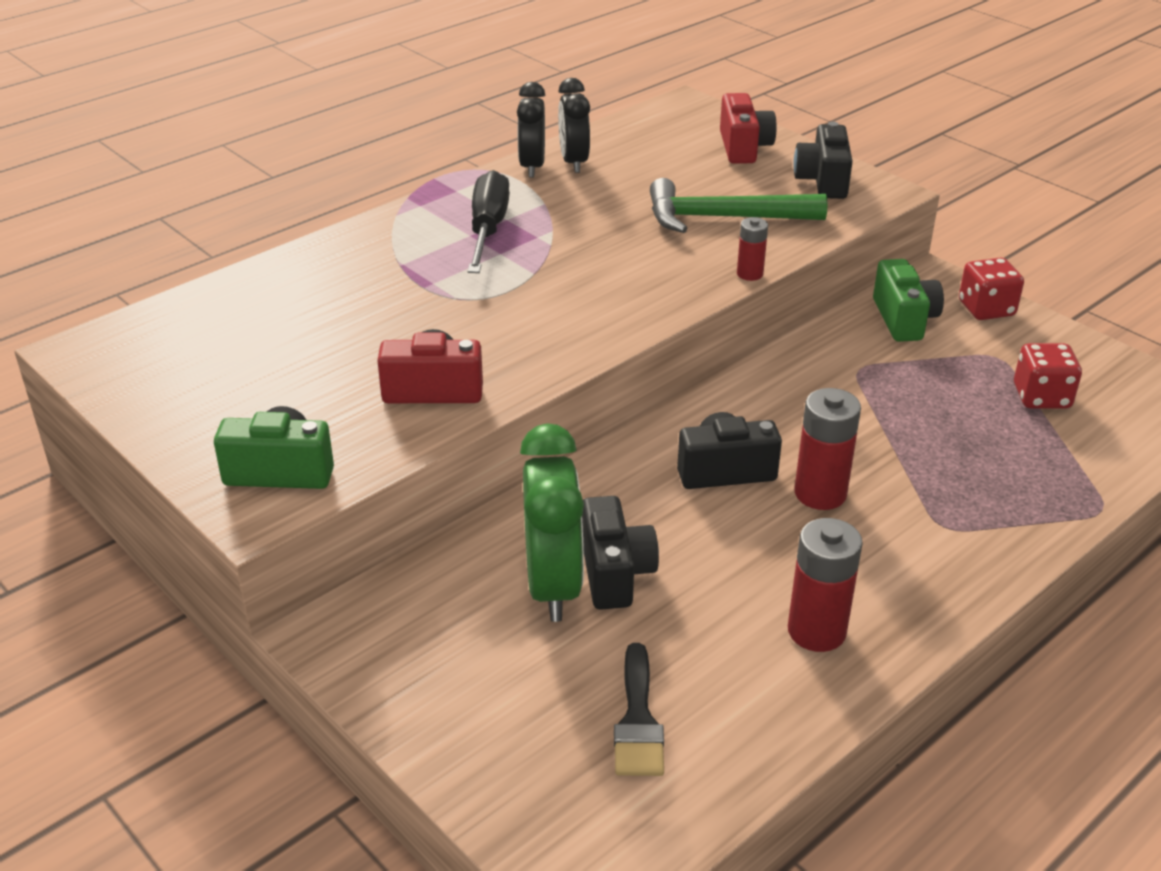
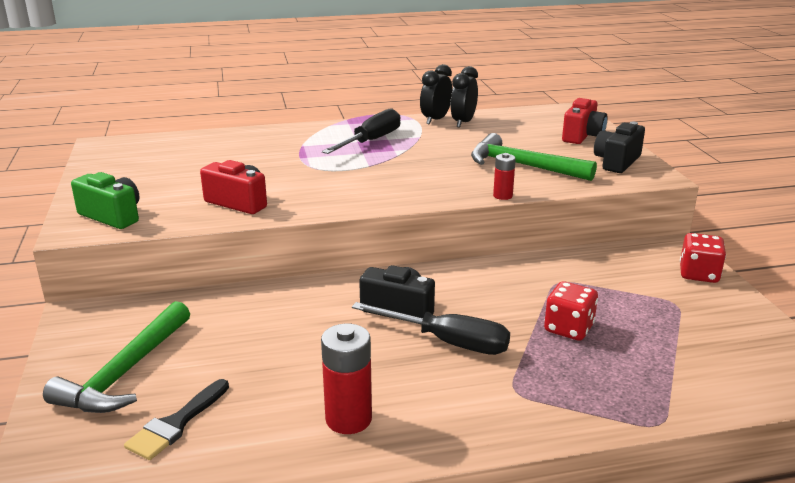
camera: 30 degrees right, 10 degrees down
(496, 684) = (126, 372): none -> green hammer
(553, 585) = (221, 334): green clock -> none
(615, 573) = (264, 340): black camera -> none
(820, 493) = (447, 342): red battery -> black screwdriver
(904, 319) = (625, 263): green camera -> none
(1041, 397) = (685, 337): red dice -> red dice (568, 328)

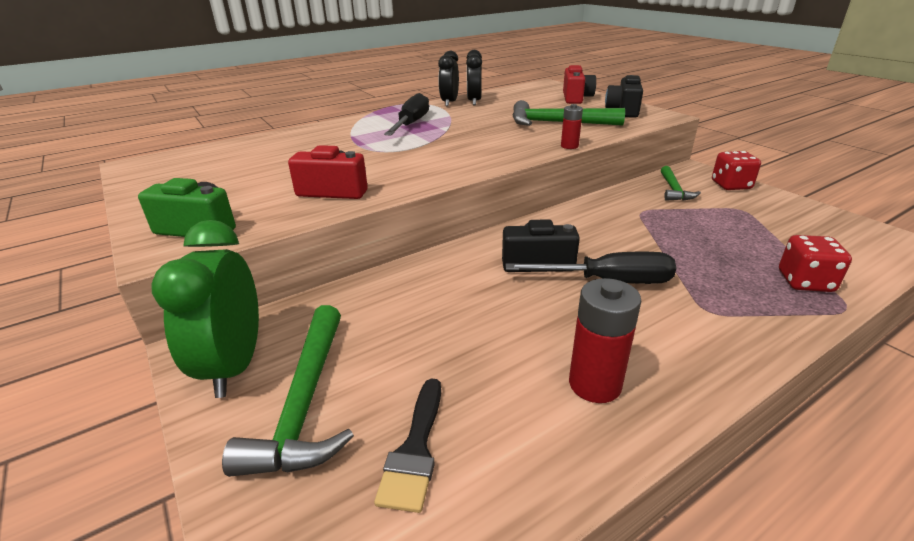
camera: 20 degrees left, 5 degrees up
(95, 333) = (234, 365): none -> green clock
(568, 328) = (690, 246): red dice -> red dice (805, 281)
(623, 266) = (674, 190): none -> green hammer

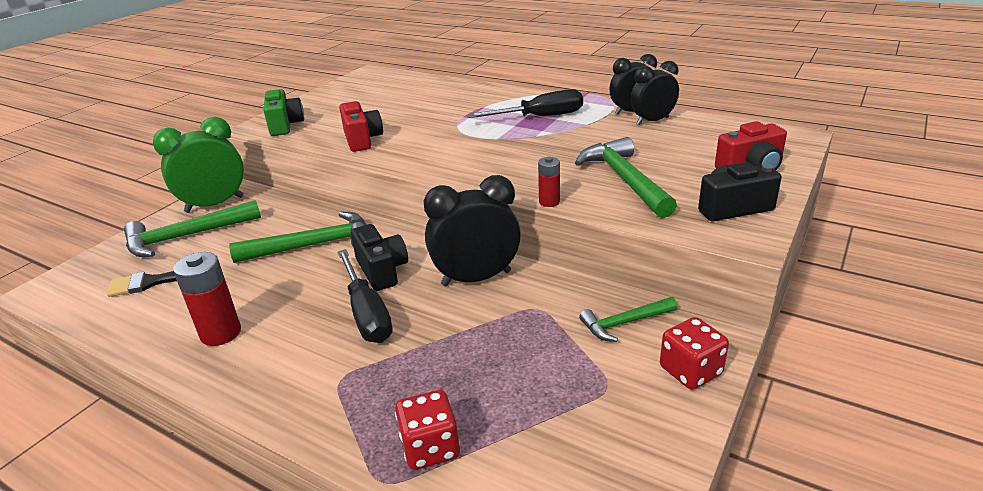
camera: 65 degrees right, 0 degrees up
(448, 295) = (313, 245): none -> green hammer
(583, 224) = (476, 278): none -> black clock

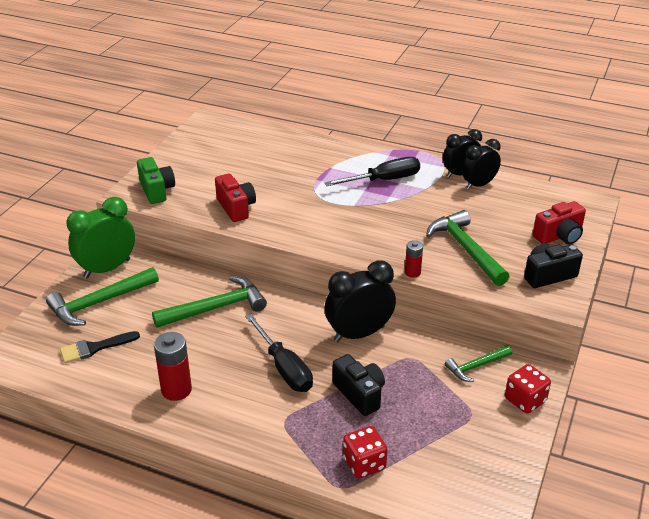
camera: 10 degrees left, 5 degrees up
(382, 270) = (282, 330): black camera -> black camera (359, 394)

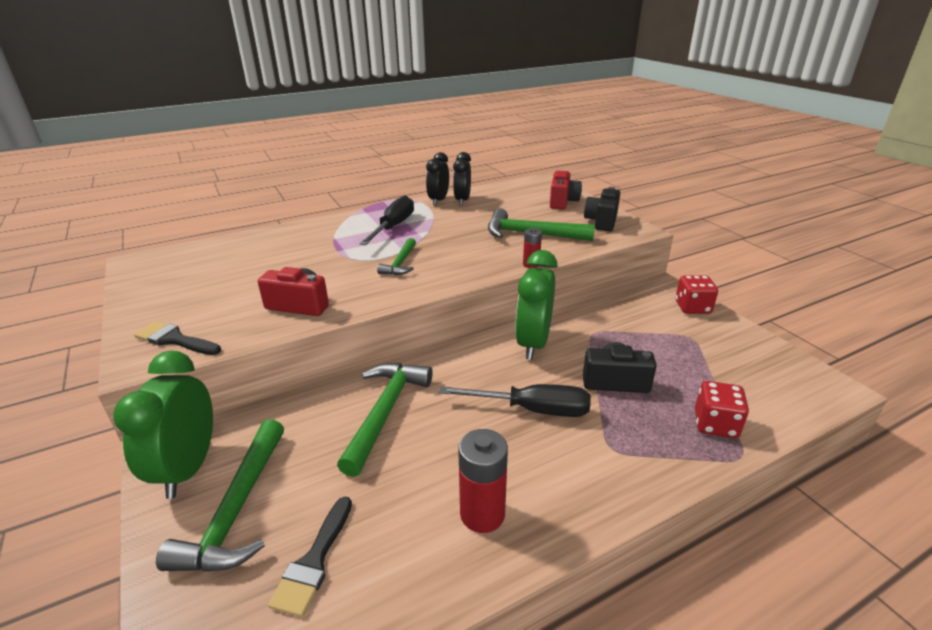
camera: 50 degrees left, 5 degrees down
(156, 190) = (175, 339): green camera -> black brush
(359, 333) = (533, 343): black clock -> green clock
(476, 366) = (634, 309): green hammer -> green hammer (400, 263)

